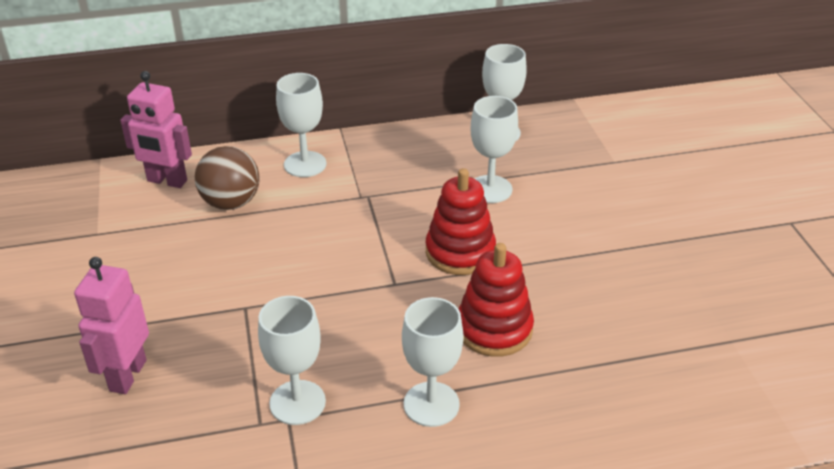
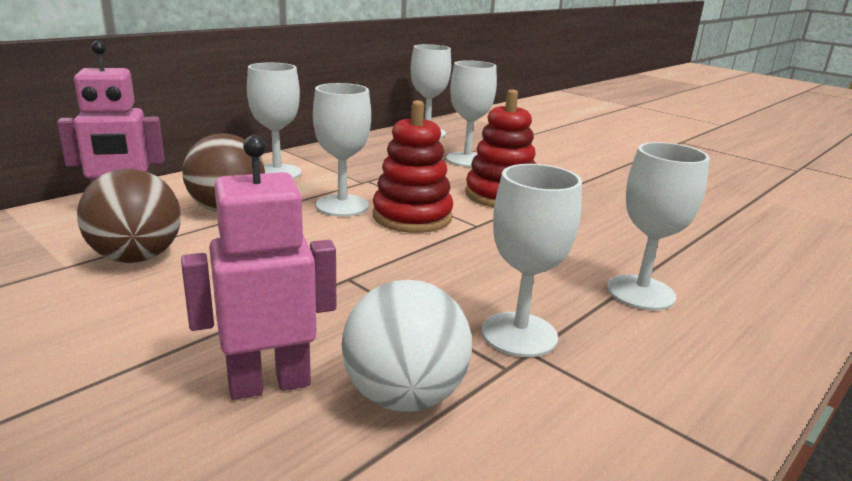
camera: 35 degrees left, 15 degrees down
(127, 375) = (269, 383): pink robot -> pink robot turned 90 degrees clockwise
(139, 239) = (137, 257): none -> brown ball
(184, 416) = (404, 396): none -> white ball
(315, 224) = (342, 206): none -> white goblet
(494, 329) = (603, 231): red stacking toy -> red stacking toy (412, 217)

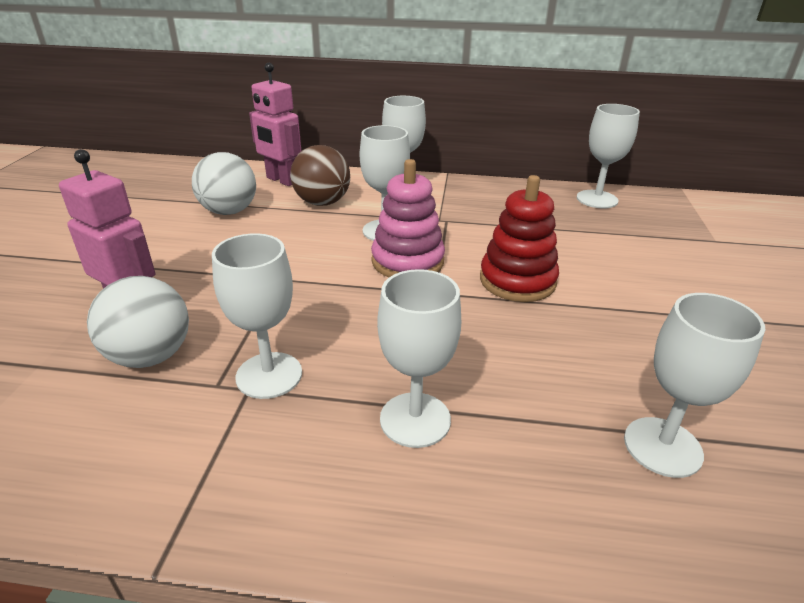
camera: 55 degrees right, 10 degrees up
(137, 257) = (229, 211): brown ball -> white ball
(412, 217) = (407, 261): red stacking toy -> pink stacking toy
(467, 159) = (570, 237): white goblet -> white goblet (662, 447)

